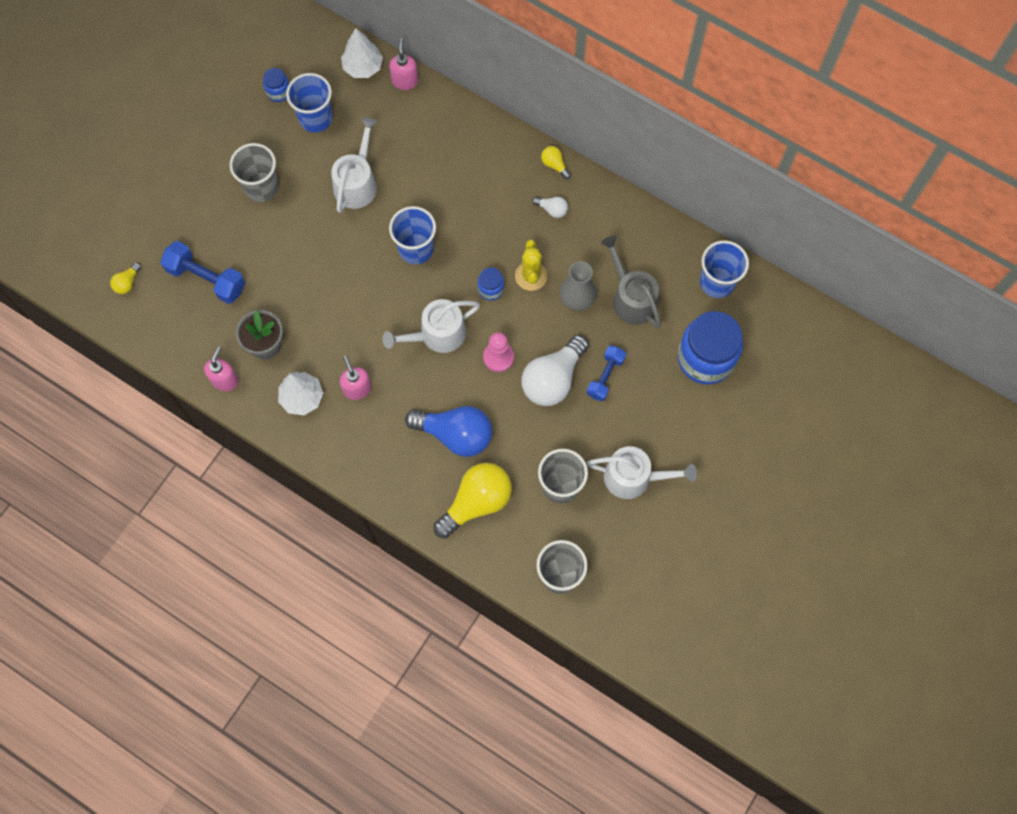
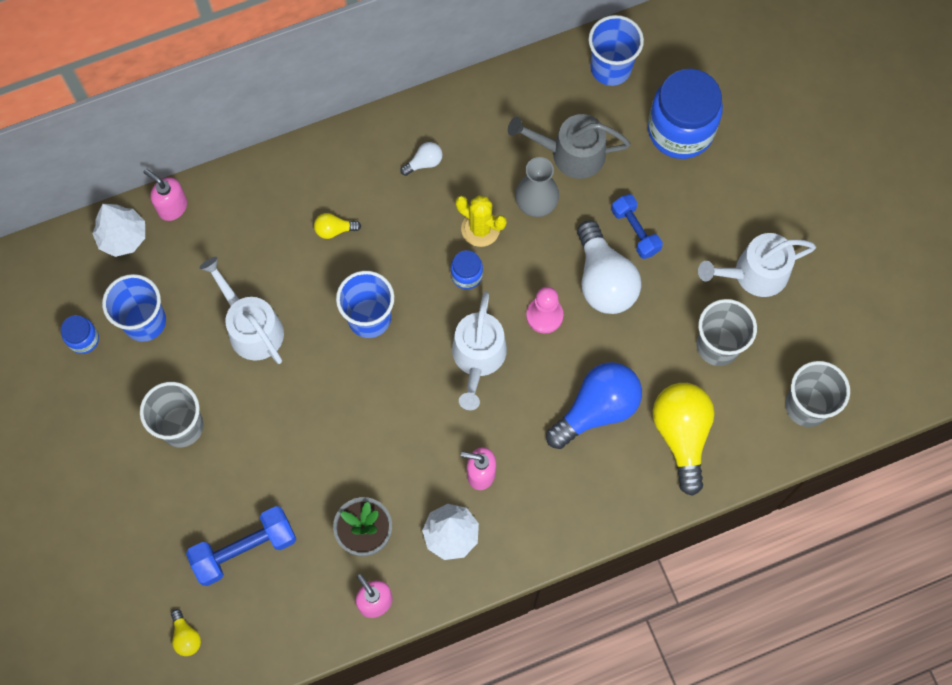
camera: 55 degrees left, 0 degrees up
(554, 165) = (378, 128): yellow light bulb -> yellow light bulb (334, 230)
(634, 477) = (754, 274): white watering can -> white watering can turned 150 degrees counterclockwise

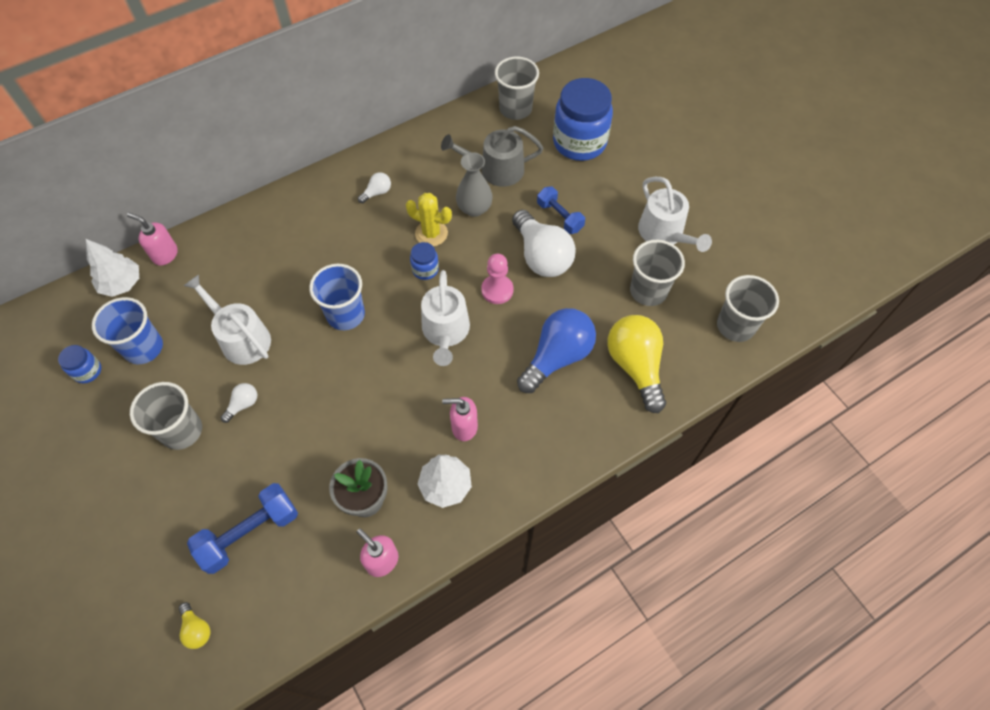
camera: 10 degrees left, 10 degrees down
(248, 407) = (243, 404): none -> white light bulb
(334, 230) = (307, 252): yellow light bulb -> none
(611, 68) = (515, 109): blue cup -> grey cup
(754, 274) = (664, 233): white watering can -> white watering can turned 90 degrees counterclockwise

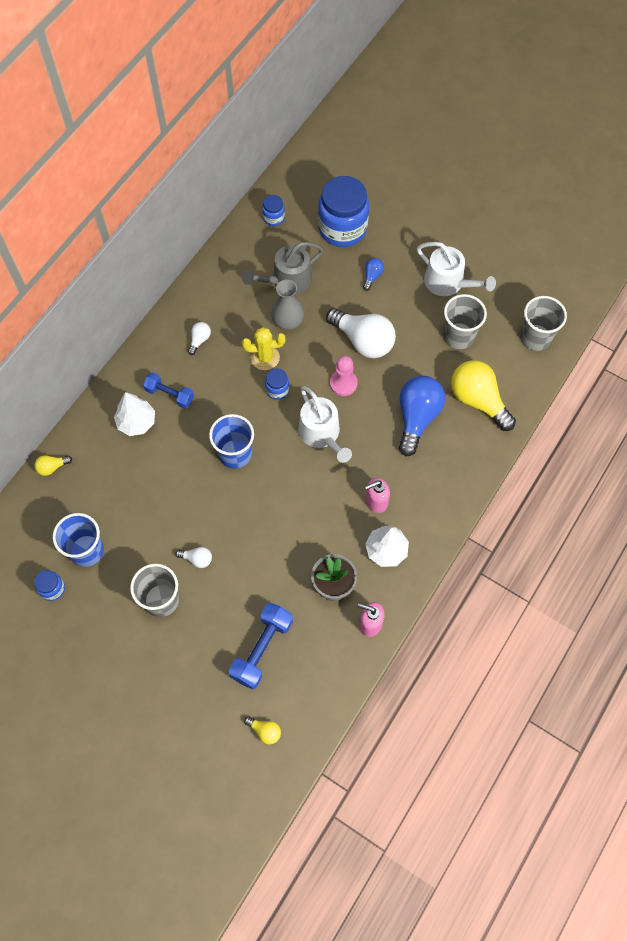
camera: 25 degrees left, 5 degrees up
(122, 284) = (31, 507): white tree -> white tree (136, 422)
(165, 255) = (52, 467): pink soap dispenser -> yellow light bulb
(241, 338) = (162, 508): white watering can -> none
(243, 404) = (197, 559): white light bulb -> white light bulb turned 90 degrees clockwise
(515, 109) = (273, 218): grey cup -> blue jar
(559, 217) = (360, 301): blue dumbbell -> blue dumbbell (170, 395)
(585, 197) = (372, 276): none -> blue light bulb

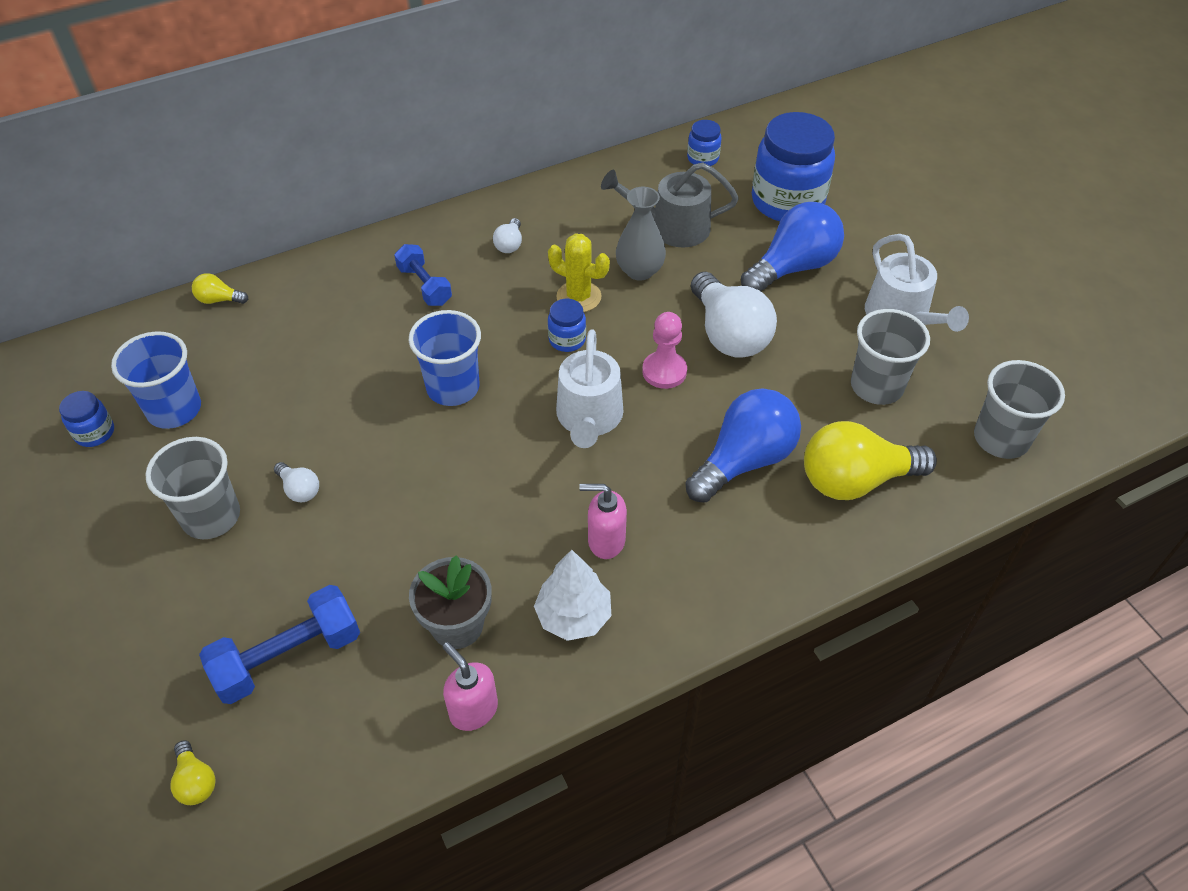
camera: 30 degrees right, 15 degrees down
(136, 422) = (359, 297): white tree -> none
(199, 340) = (509, 244): white light bulb -> white light bulb turned 135 degrees clockwise
(372, 276) = (793, 267): blue light bulb -> blue light bulb, size x2.25
(478, 400) = (855, 480): yellow light bulb -> yellow light bulb turned 90 degrees counterclockwise

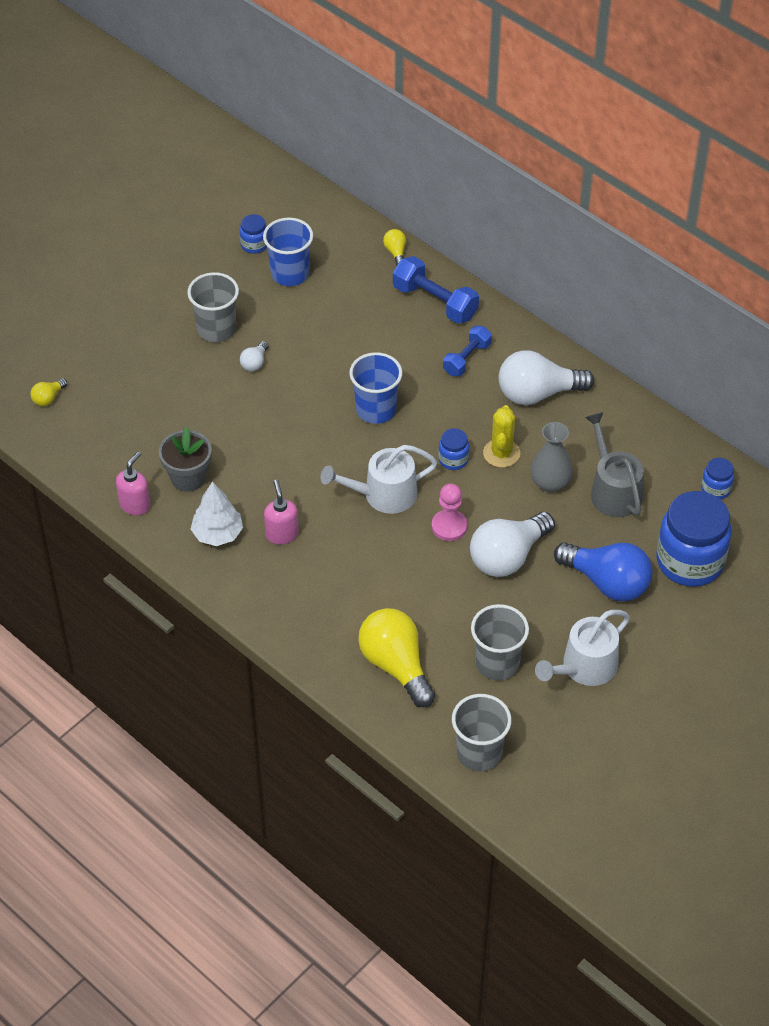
camera: 70 degrees right, 0 degrees up
(288, 657) = (136, 406): blue dumbbell -> blue dumbbell (435, 302)
(509, 244) = (537, 393): white light bulb -> white light bulb, size x2.25
(744, 460) = (385, 595): blue light bulb -> none

